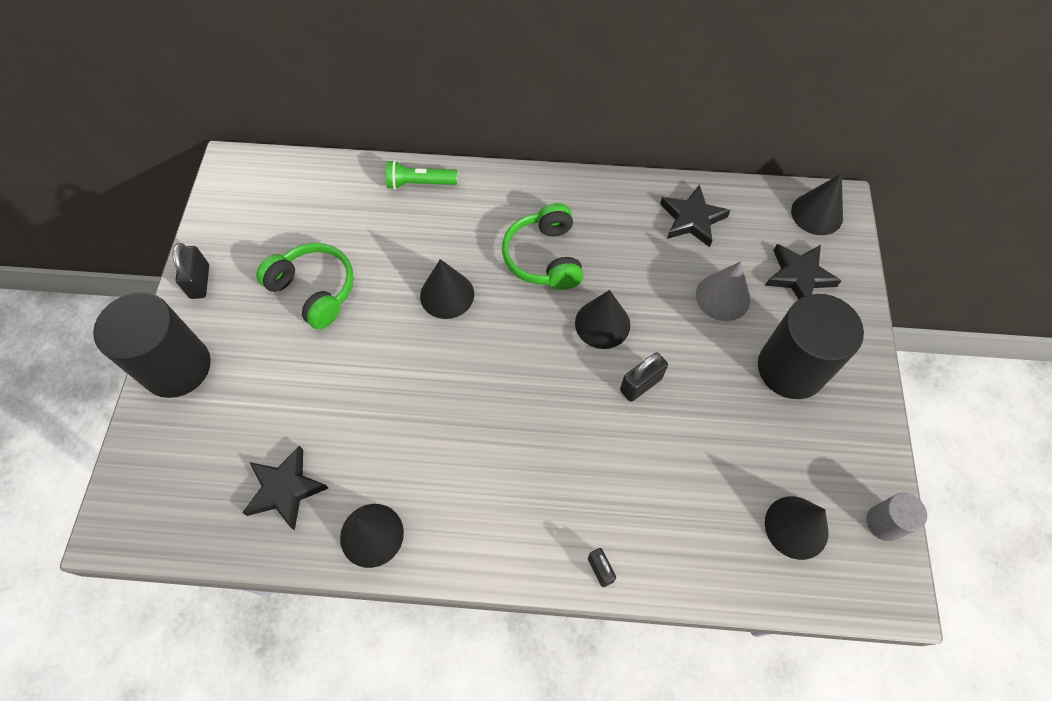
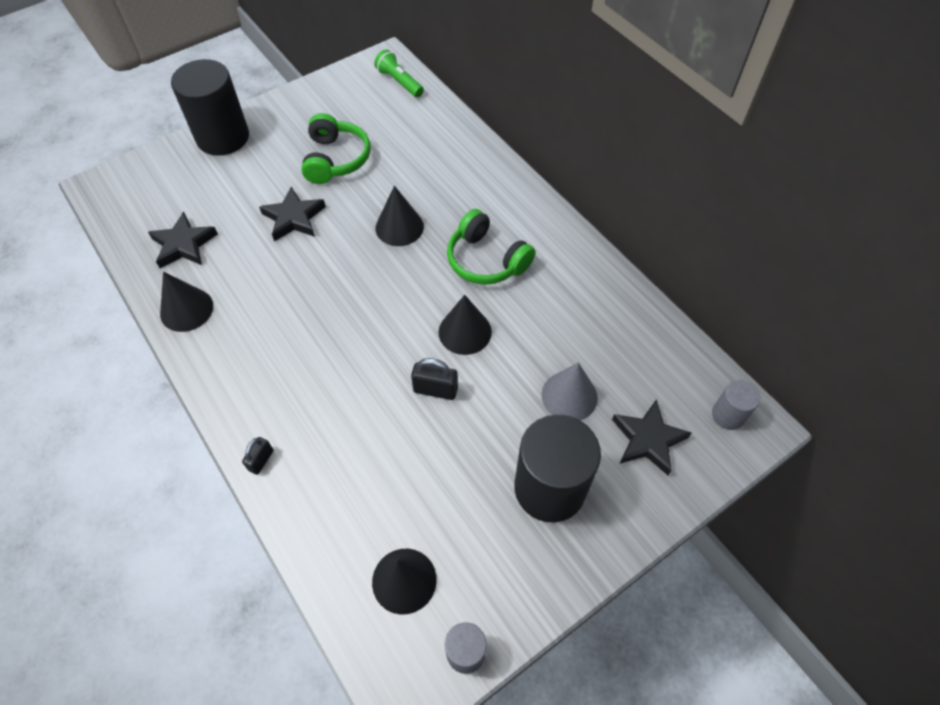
camera: 50 degrees right, 5 degrees down
(200, 281) = (290, 105): black padlock -> none
(419, 183) = (473, 152): green flashlight -> green flashlight (399, 82)
(544, 257) = (486, 260): green headphones -> green headphones turned 90 degrees counterclockwise
(692, 219) = (621, 329): black star -> black star (294, 218)
(817, 214) = (728, 415): black cone -> grey cylinder

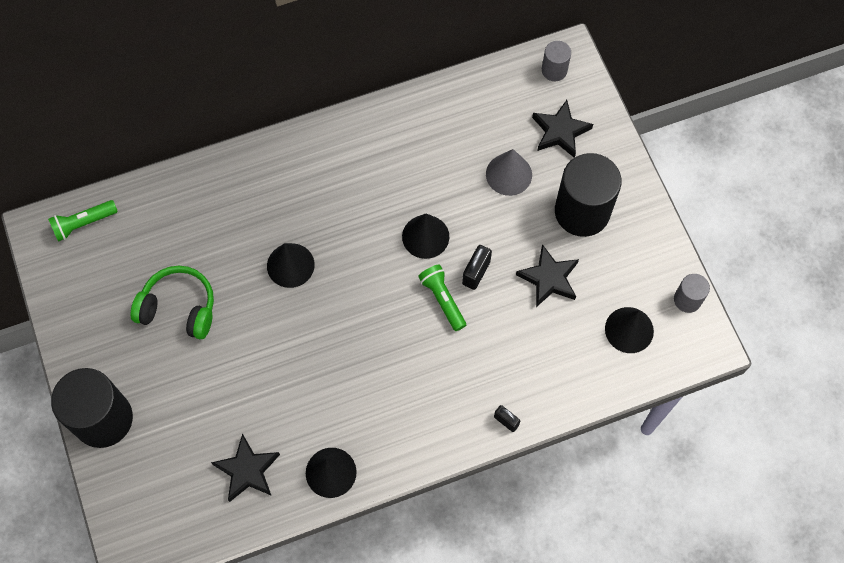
camera: 75 degrees left, 10 degrees up
(294, 218) = (246, 360): black star -> black star (549, 278)
(395, 364) = (442, 299): none -> green flashlight
(486, 260) = (354, 199): green headphones -> none

